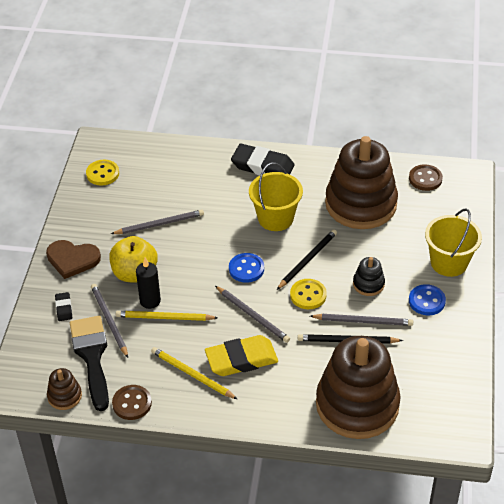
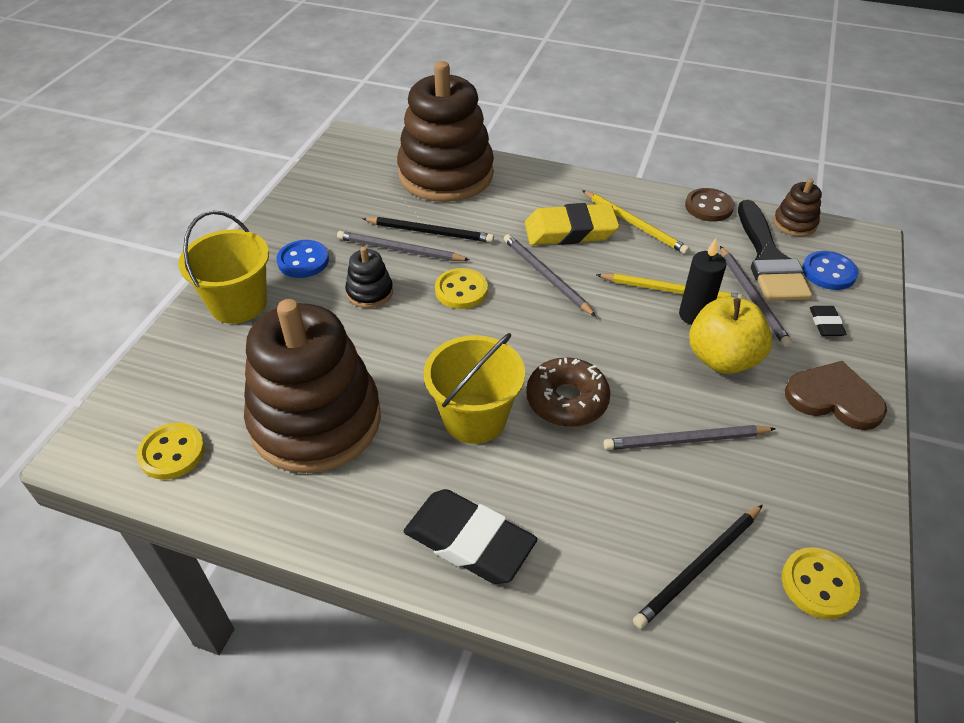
camera: 170 degrees left, 0 degrees up
(226, 235) = (567, 400): none -> brown donut
(246, 269) = (543, 339): blue button -> blue button (828, 272)
(308, 260) = (444, 338): black pencil -> black pencil (698, 567)
(425, 179) = (172, 453): brown button -> yellow button

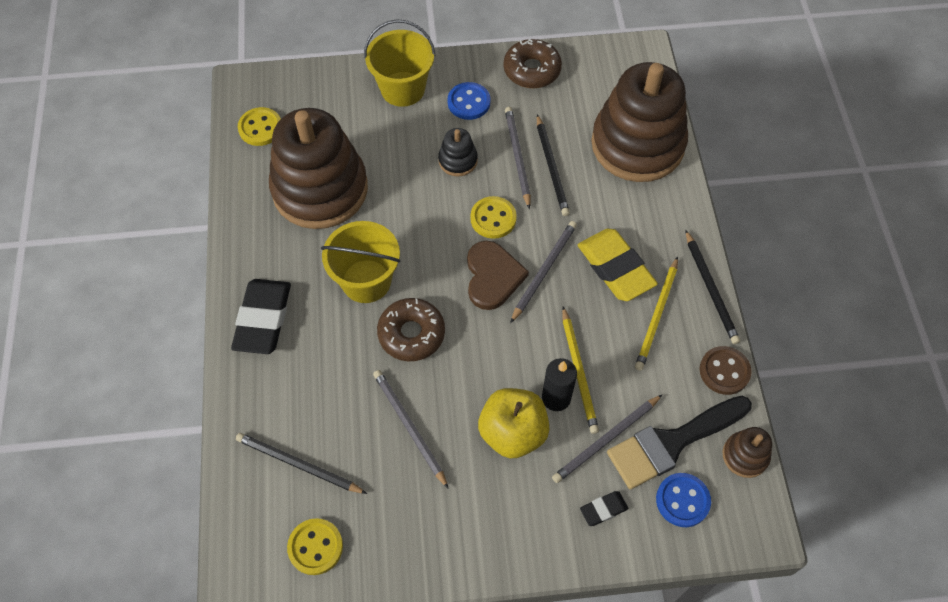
camera: 65 degrees right, 15 degrees up
(304, 207) = (532, 70): none -> brown donut
(623, 186) = (710, 289): none -> black pencil
(833, 398) = (509, 530): brown heart -> brown heart (492, 276)

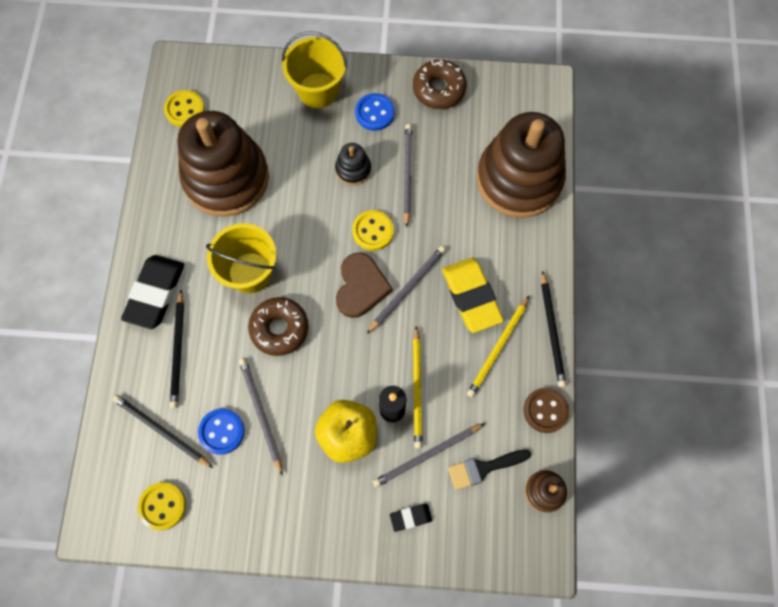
camera: 10 degrees right, 10 degrees up
(551, 167) = (436, 190): black pencil -> black pencil (178, 351)
(671, 443) = (483, 468): black brush -> black brush, size x0.61
(682, 500) = (480, 522): blue button -> blue button (221, 431)

